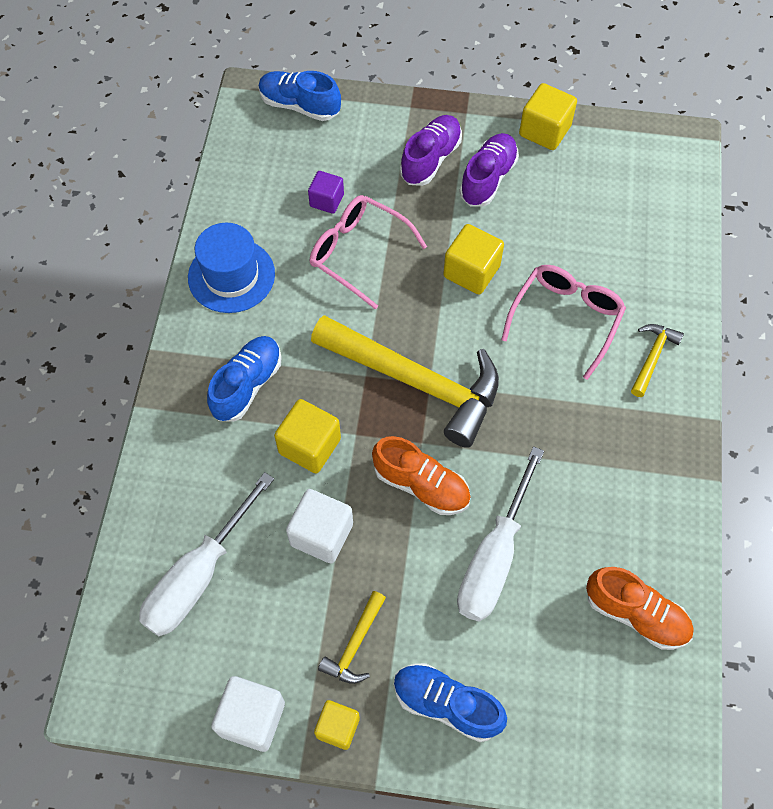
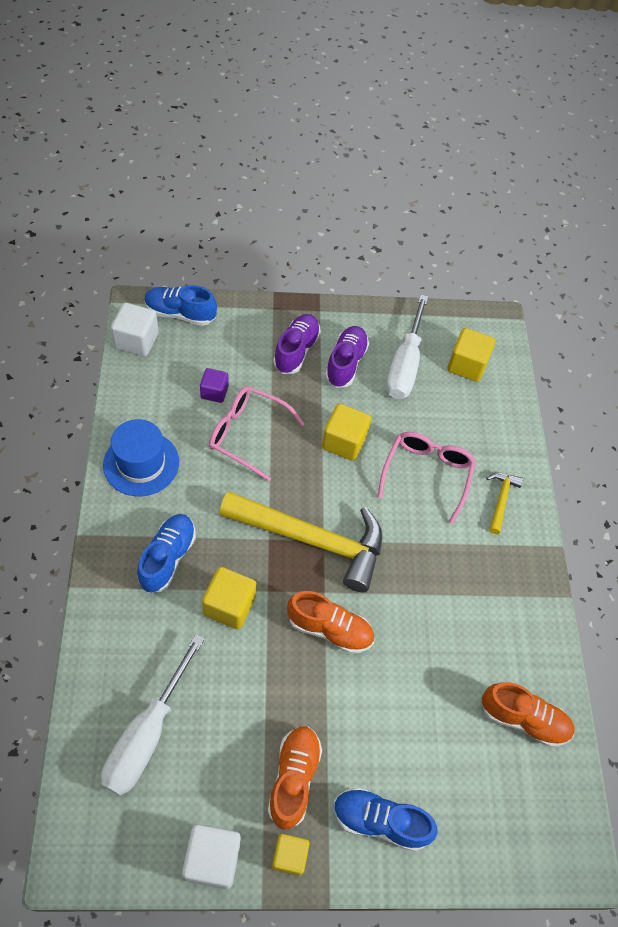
camera: 15 degrees left, 5 degrees down
(321, 534) = (251, 683): white cube -> white cube (137, 340)
(355, 645) = (294, 778): yellow hammer -> orange shoe
(494, 557) = (400, 684): white screwdriver -> white screwdriver (405, 364)
(544, 131) = (385, 321): yellow cube -> yellow cube (467, 365)

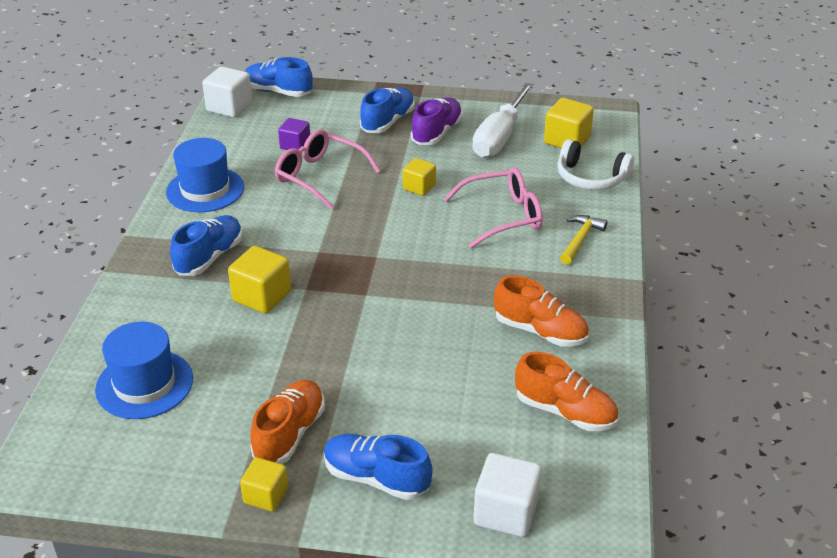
camera: 15 degrees right, 20 degrees down
(147, 734) = (144, 384): white screwdriver -> blue hat
(212, 859) = (181, 488): white cube -> white cube (506, 512)
(296, 351) = (388, 122): purple shoe -> blue shoe
(312, 540) = (365, 255): yellow hammer -> none
(330, 629) = (363, 322): orange shoe -> orange shoe (540, 331)
(344, 442) = (419, 187): yellow cube -> yellow cube, size x0.65
(426, 475) = (502, 216): pink glasses -> pink glasses turned 45 degrees clockwise
(496, 415) = (591, 178): none -> white headphones

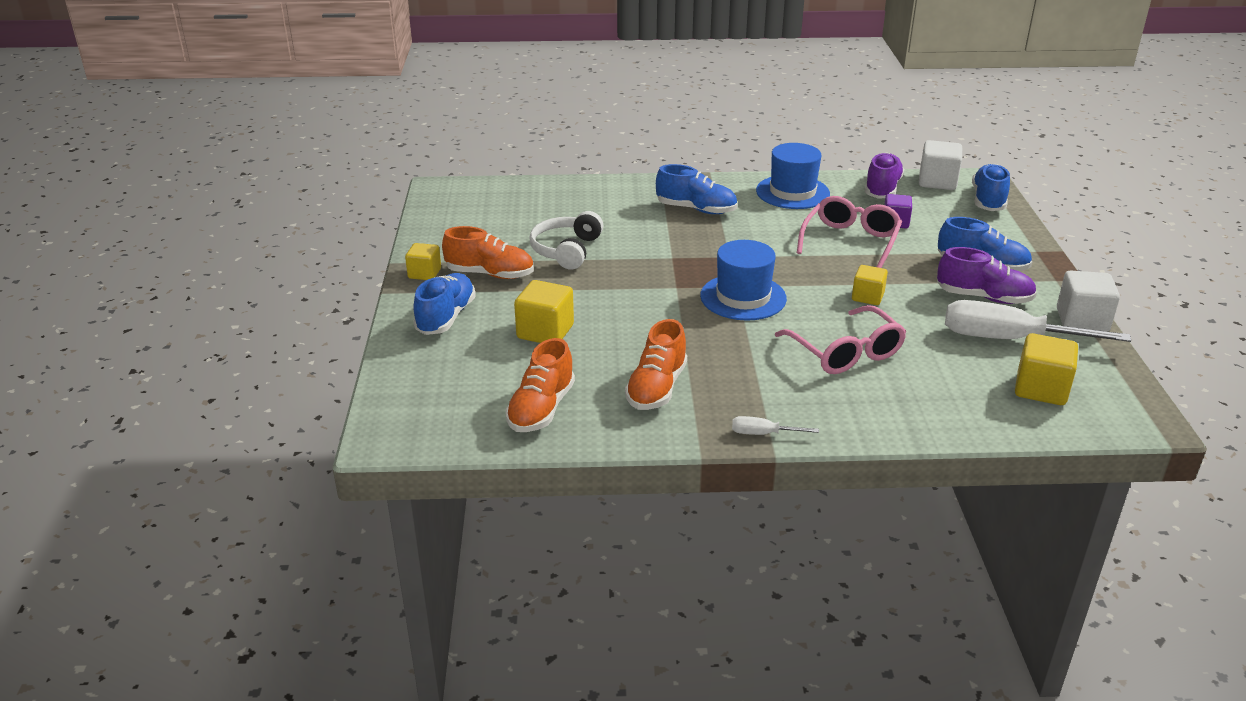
camera: 80 degrees right, 5 degrees down
(144, 384) = (533, 210): blue hat -> blue hat (743, 297)
(227, 138) = (882, 189): none -> purple shoe
(262, 296) = (653, 239): yellow cube -> yellow cube (545, 332)
(506, 512) = (412, 383): white cube -> white cube (1082, 320)
(580, 239) = (830, 408): yellow hammer -> none
(591, 178) = (967, 411): white headphones -> white headphones (567, 250)
(612, 280) = (763, 434): none -> white screwdriver

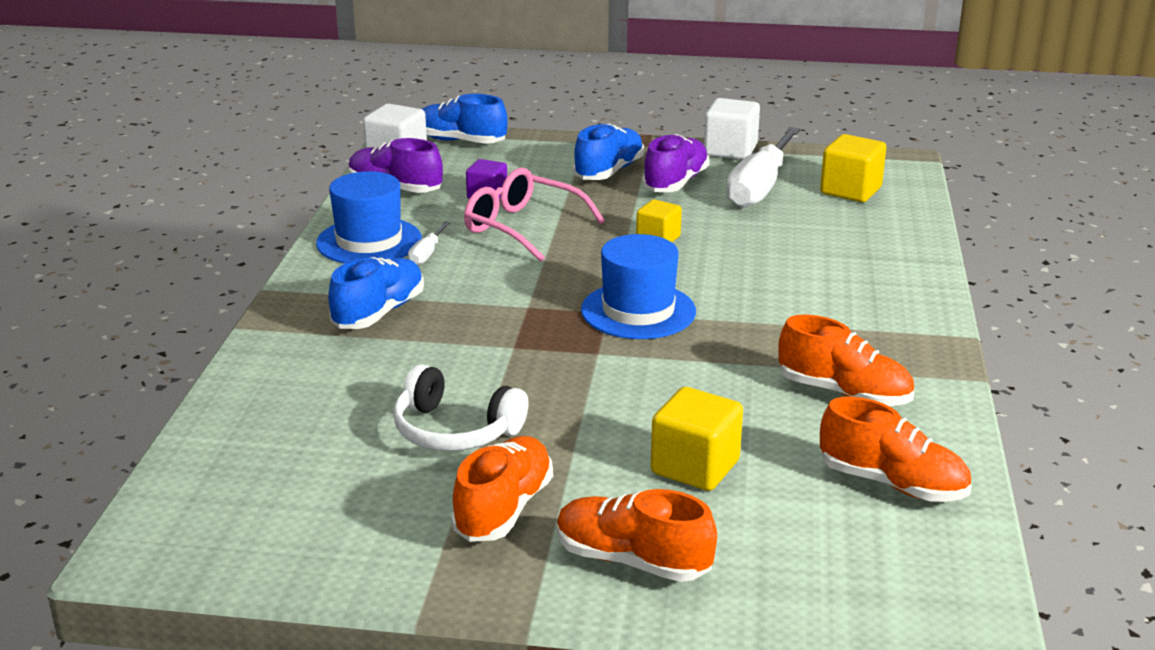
camera: 80 degrees left, 5 degrees down
(424, 273) = (475, 581): yellow cube -> none
(446, 317) = (632, 560): blue shoe -> orange shoe
(763, 434) = (936, 337): white screwdriver -> white screwdriver (427, 254)
(845, 352) = (774, 269): pink glasses -> none

